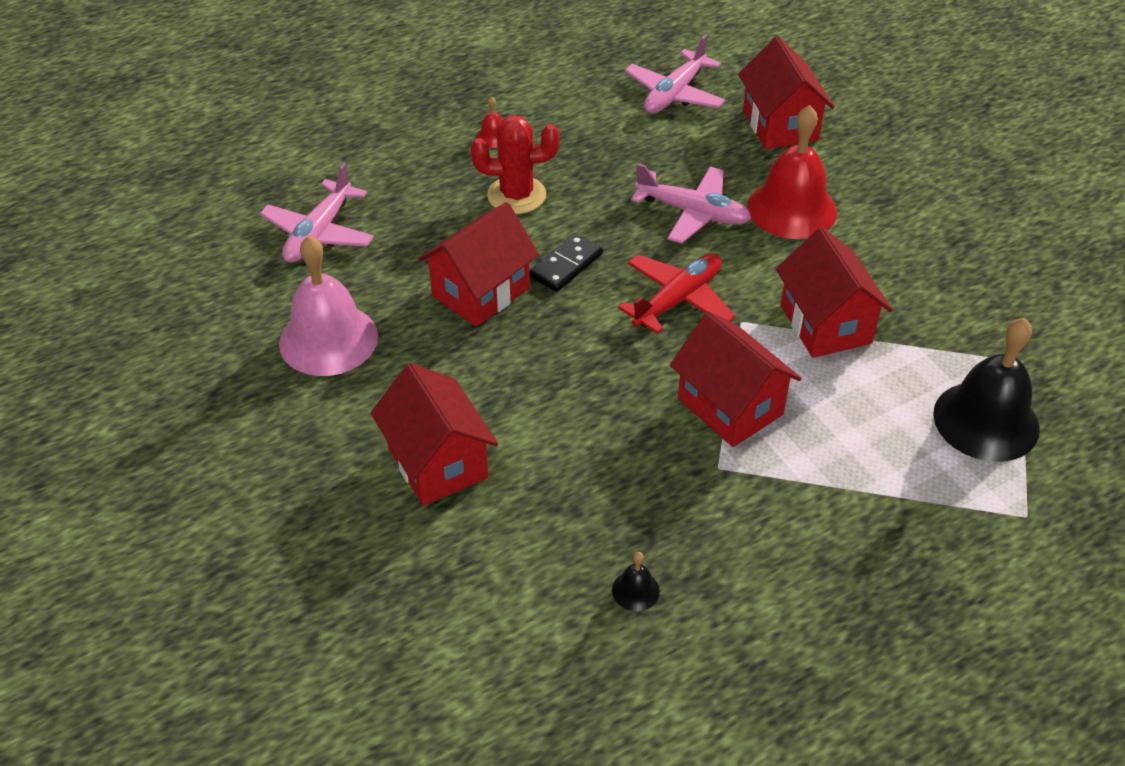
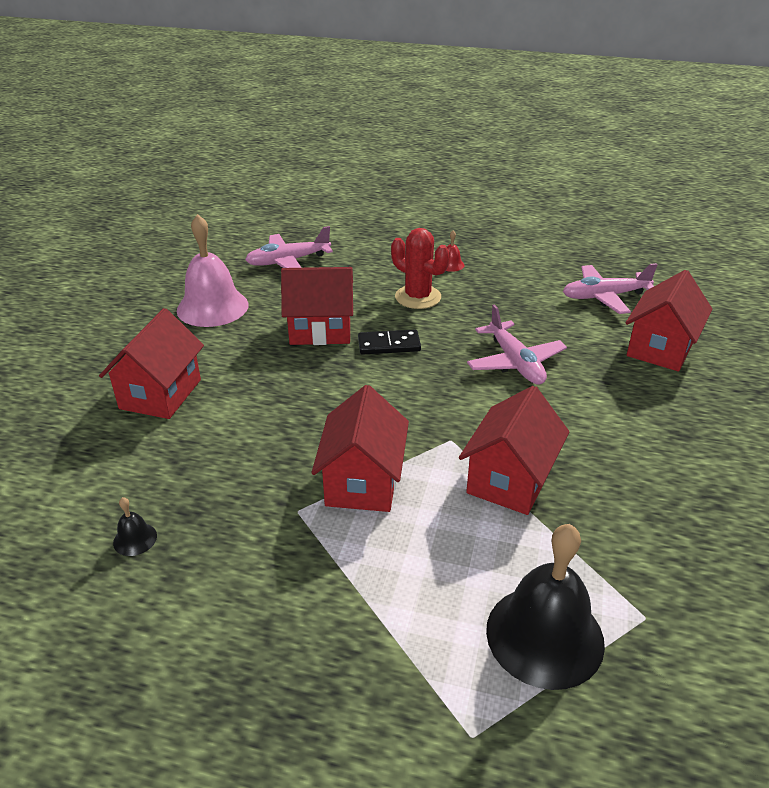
camera: 45 degrees right, 10 degrees down
(677, 300) = (427, 402): red plane -> none
(792, 209) = (593, 398): red bell -> none

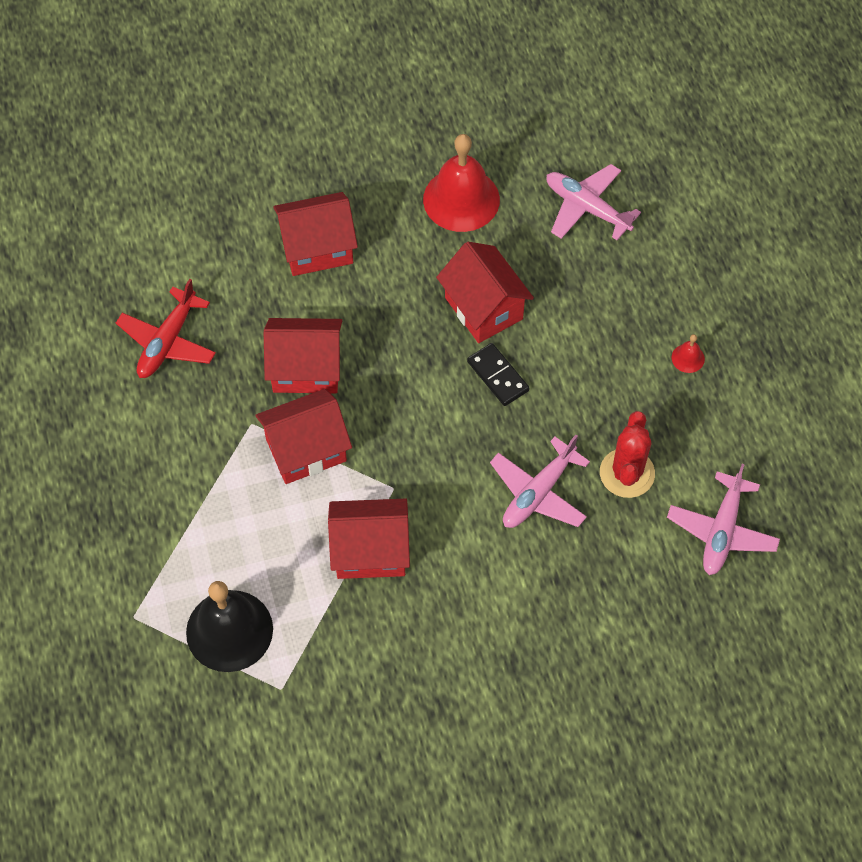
camera: 60 degrees right, 25 degrees up
(135, 539) = (168, 342): black bell -> red plane
(212, 307) = (461, 199): pink bell -> red bell
(418, 297) = (599, 359): red cactus -> red cactus (627, 473)
(604, 297) = (722, 531): pink plane -> pink plane turned 120 degrees counterclockwise
(660, 348) = (649, 612): red house -> red house (306, 369)

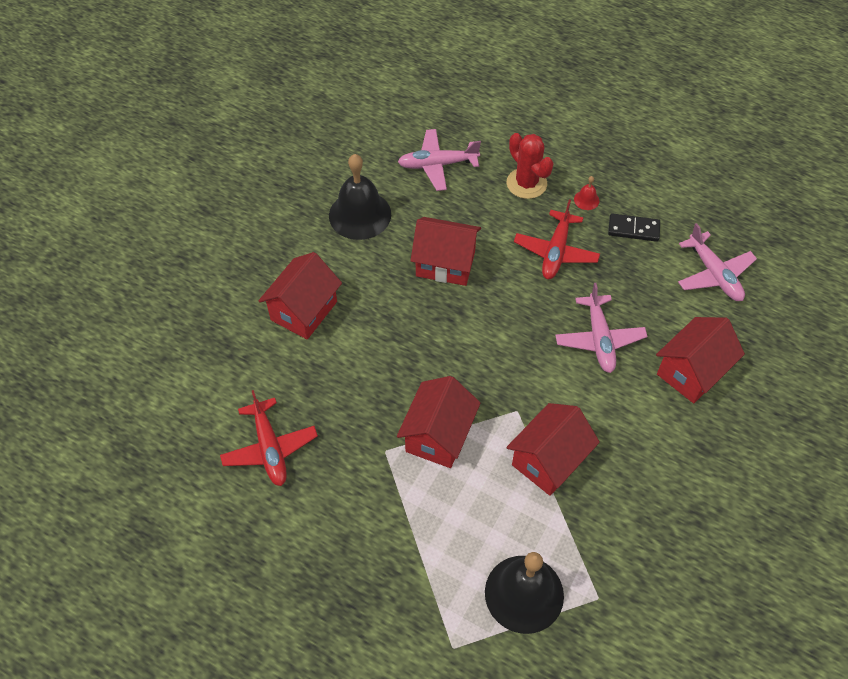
camera: 45 degrees left, 5 degrees down
(306, 369) = (381, 387): red house -> red house (691, 372)
(461, 199) = (360, 214): red bell -> black bell
(497, 376) = (499, 294): black domino -> black domino (633, 229)
(597, 382) = (556, 252): none -> red plane
(627, 473) = (631, 287): red cactus -> red cactus (526, 183)

